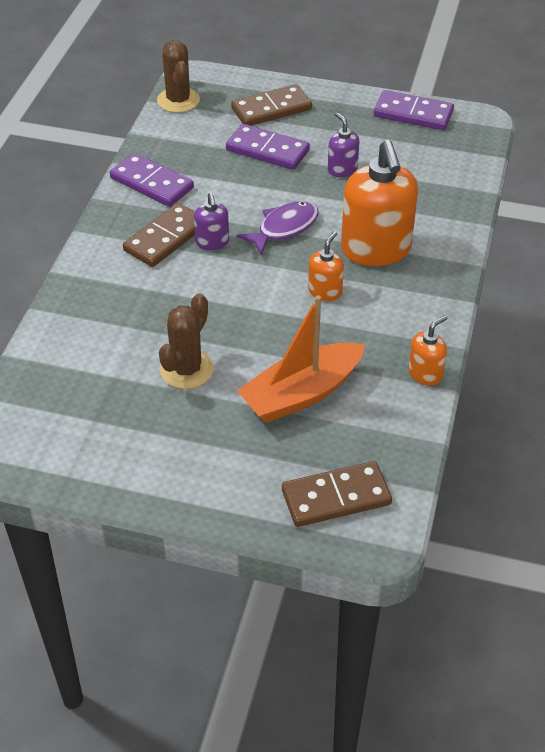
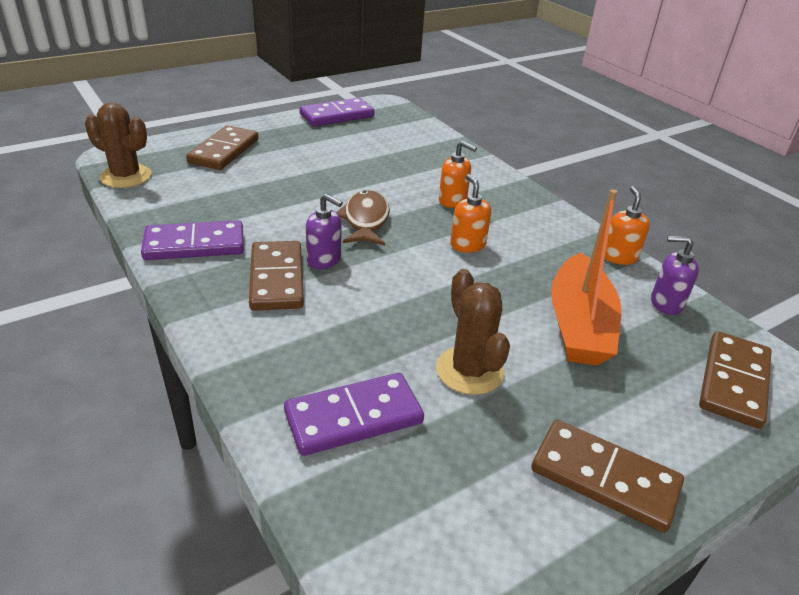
camera: 50 degrees left, 10 degrees down
(162, 472) = (604, 478): none -> brown domino
(267, 150) = (265, 177): purple domino -> purple domino (353, 417)
(284, 228) = (365, 220): purple fish -> brown fish
(342, 169) = (344, 165): purple soap dispenser -> purple soap dispenser (666, 303)
(376, 249) = (453, 200): orange soap dispenser -> orange soap dispenser, size x0.48

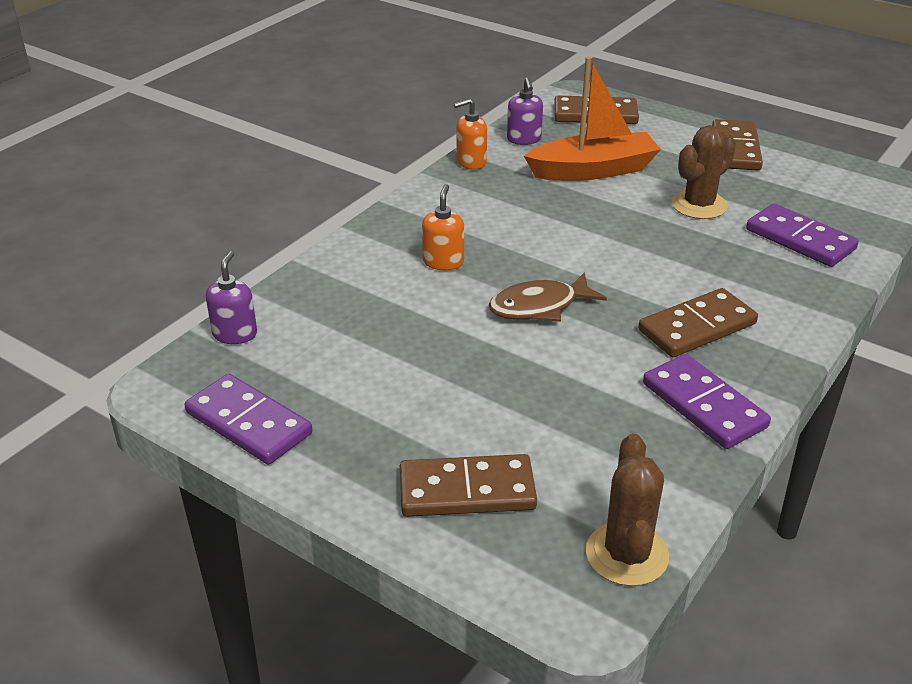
camera: 110 degrees left, 0 degrees up
(324, 260) = (637, 310): purple soap dispenser -> purple soap dispenser (235, 334)
(467, 245) = (526, 237): orange soap dispenser -> none

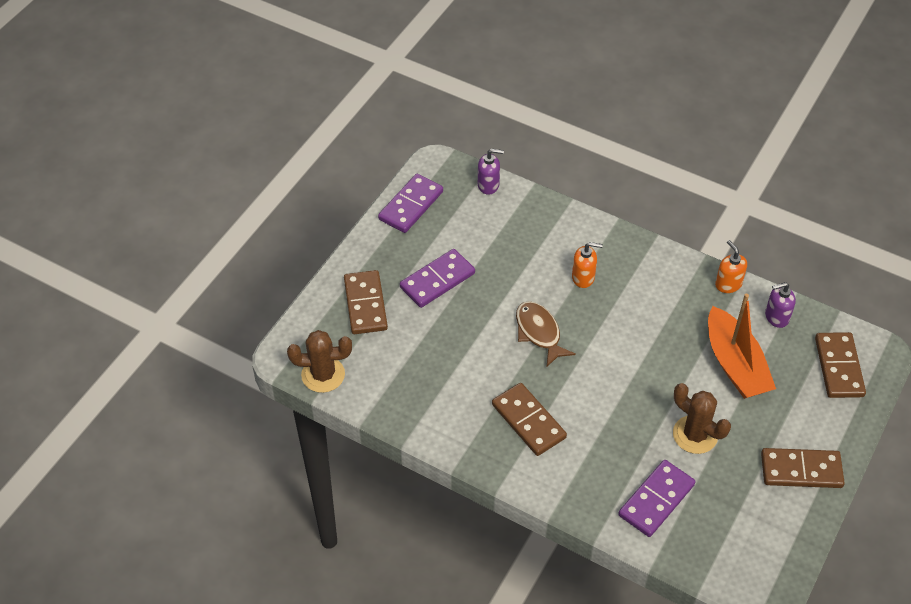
camera: 85 degrees right, 15 degrees up
(704, 405) = (447, 419): purple domino -> purple domino (437, 280)

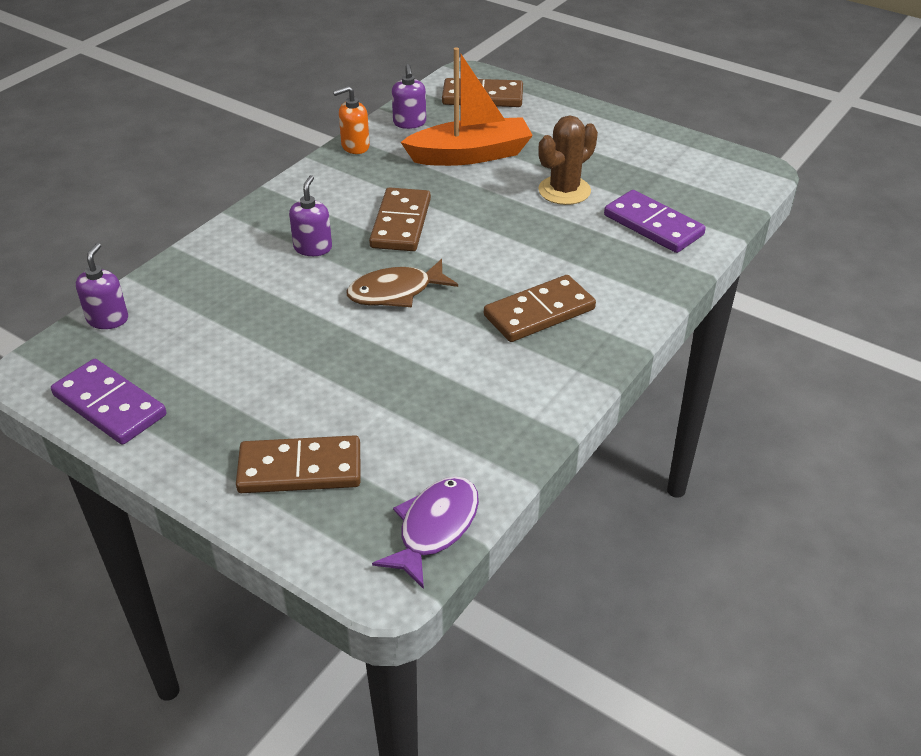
camera: 85 degrees left, 10 degrees down
(323, 375) = (434, 528): brown cactus -> purple fish
(437, 280) = (275, 383): purple domino -> none
(583, 277) = (313, 248): orange soap dispenser -> purple soap dispenser
(801, 470) = (610, 133): brown domino -> brown domino (401, 223)

